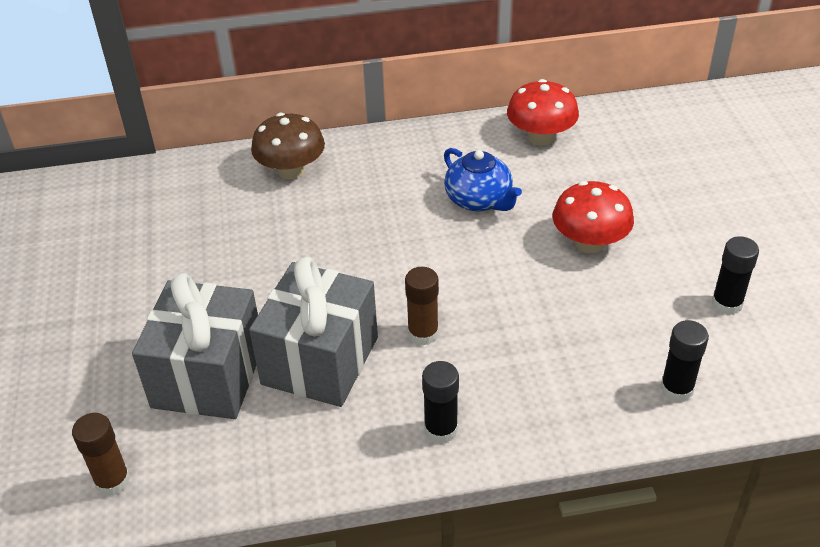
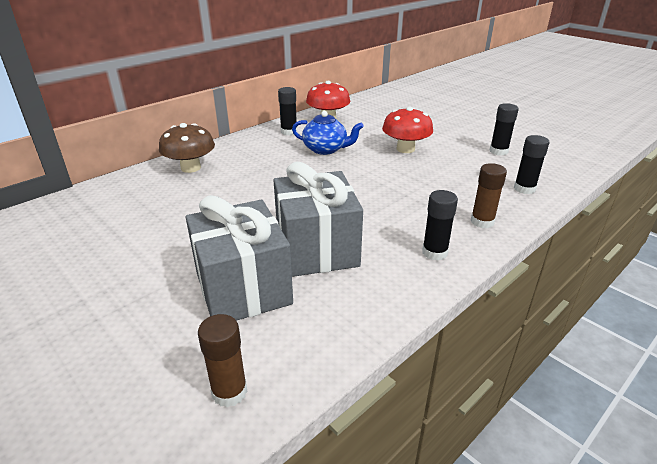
camera: 35 degrees left, 10 degrees down
(423, 334) = (366, 213): brown glue stick -> brown glue stick (482, 222)
(462, 146) = (289, 132): none -> black glue stick

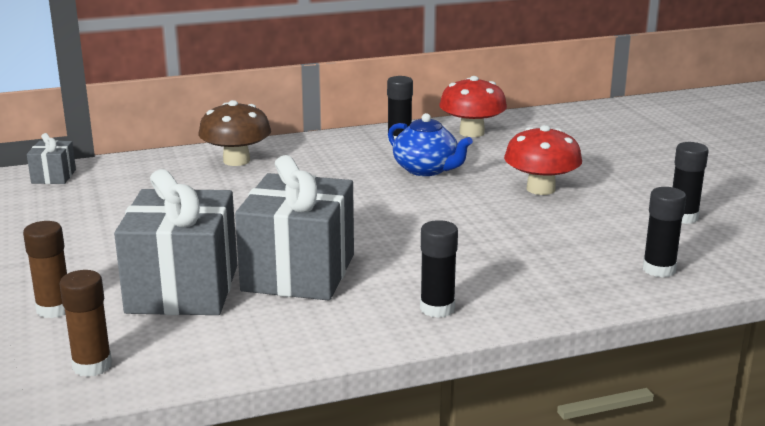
camera: 25 degrees right, 10 degrees down
(50, 211) = (53, 176): none -> grey gift
(482, 222) = (543, 292): brown glue stick -> brown glue stick (54, 309)

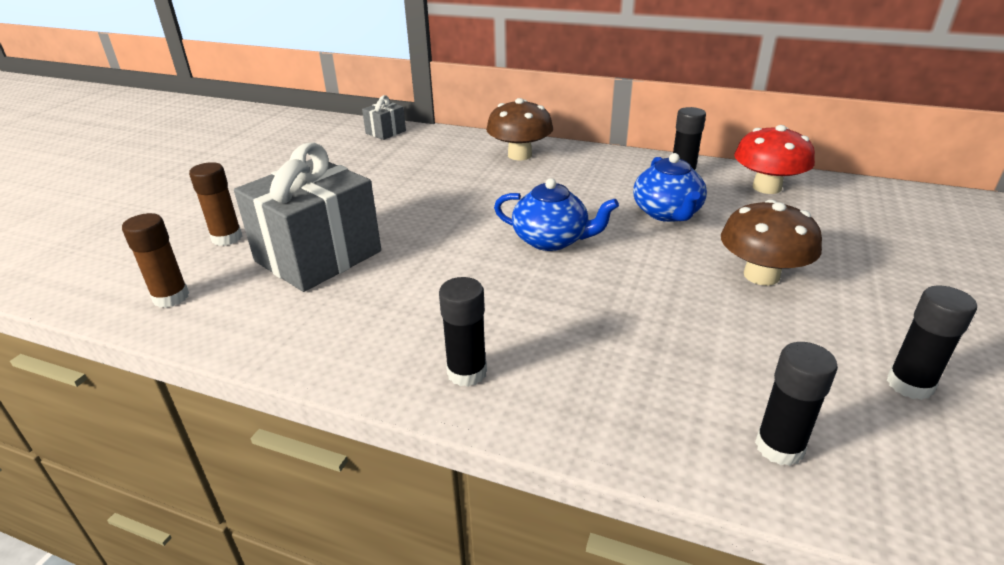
camera: 40 degrees right, 10 degrees up
(299, 272) = (414, 277): grey gift -> none
(368, 213) = (551, 240): none -> blue teapot
(540, 189) = (761, 275): red mushroom -> brown mushroom

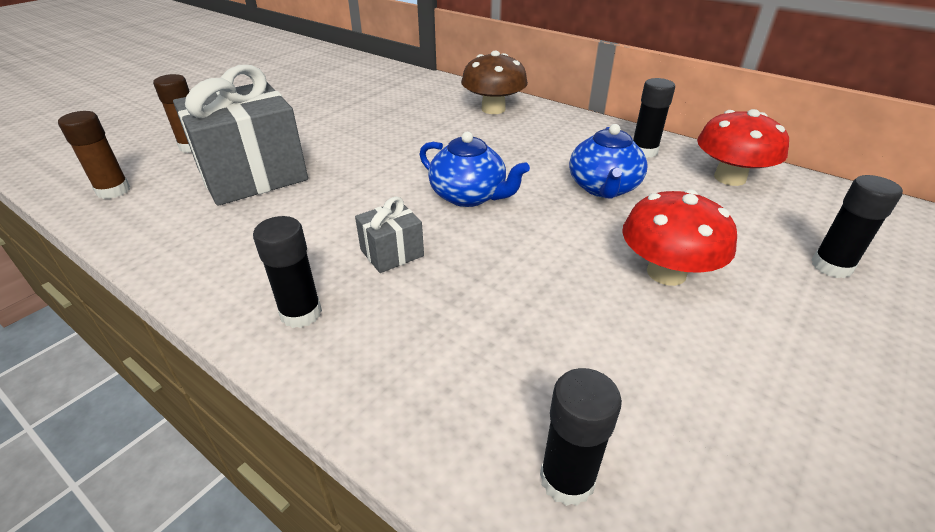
camera: 15 degrees right, 5 degrees up
(385, 132) = (387, 72): grey gift -> grey gift (392, 253)
(761, 275) = (666, 272): brown mushroom -> red mushroom
(909, 385) = (773, 442): black glue stick -> black glue stick (831, 266)

